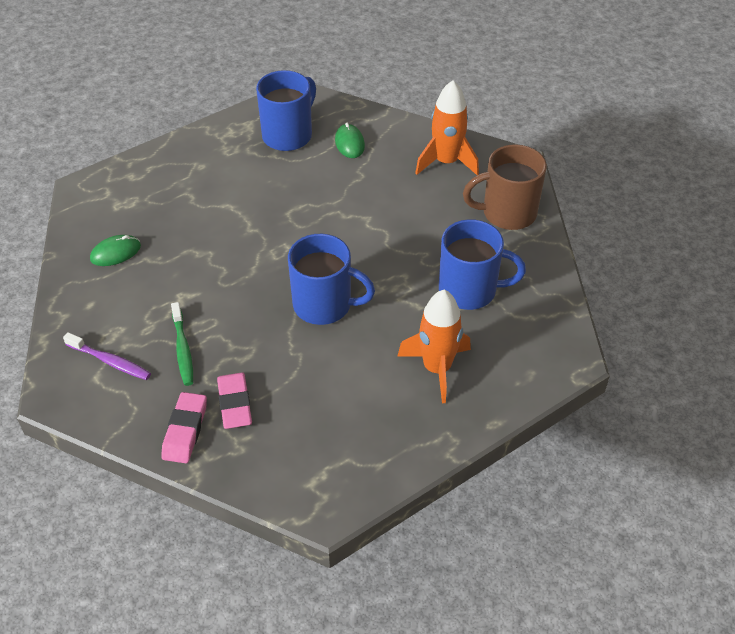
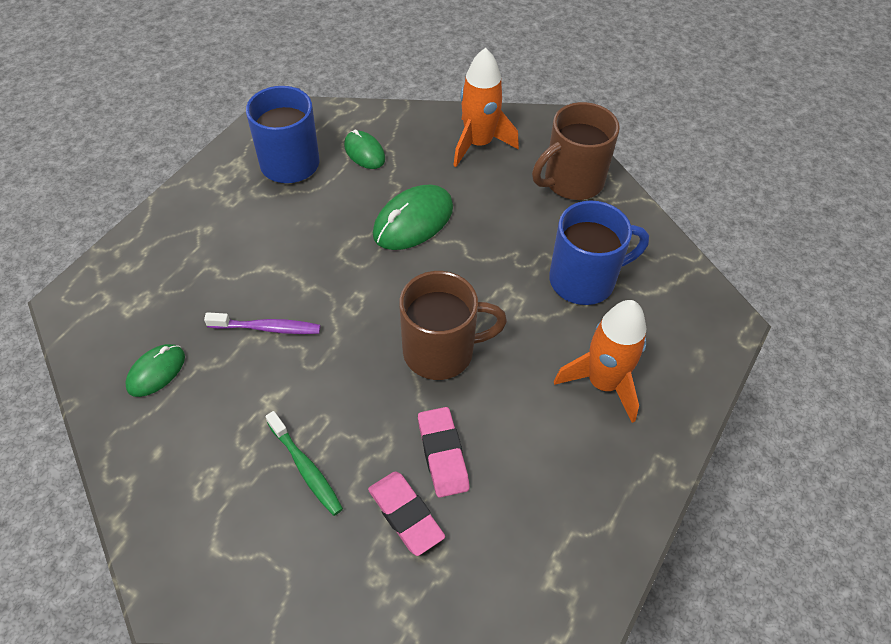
camera: 25 degrees left, 5 degrees up
(110, 361) = (222, 519): purple toothbrush -> purple toothbrush (267, 328)
(185, 430) = (365, 576): pink eraser -> pink eraser (442, 454)
(324, 305) = (441, 351): blue mug -> brown mug
(358, 205) = (413, 221): none -> green mouse

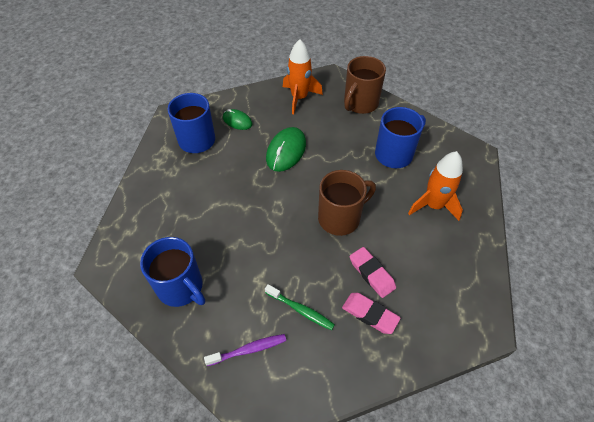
camera: 20 degrees left, 0 degrees up
(156, 372) = (181, 287): green mouse -> blue mug
(267, 328) = (235, 239): purple toothbrush -> purple toothbrush (248, 349)

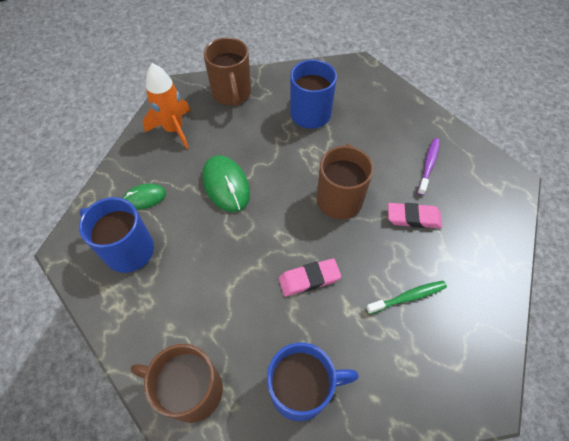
camera: 50 degrees left, 5 degrees up
(137, 231) = (191, 390): none -> brown mug
(248, 349) = (417, 370): purple toothbrush -> purple toothbrush (428, 165)
(370, 314) = (450, 248): pink eraser -> pink eraser (309, 279)
(433, 205) = (384, 128): orange rocket -> none

